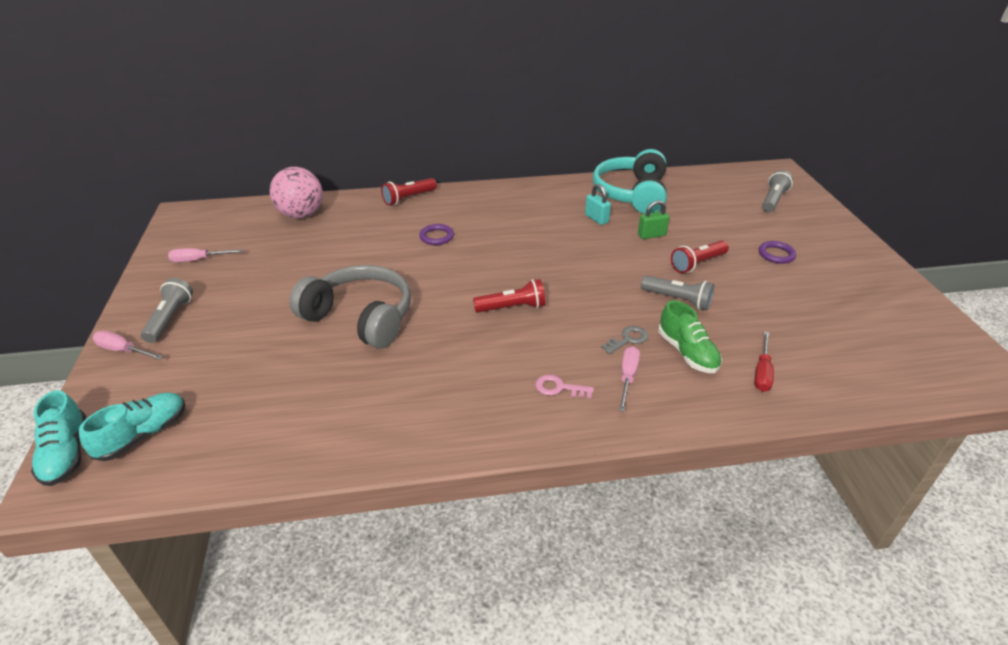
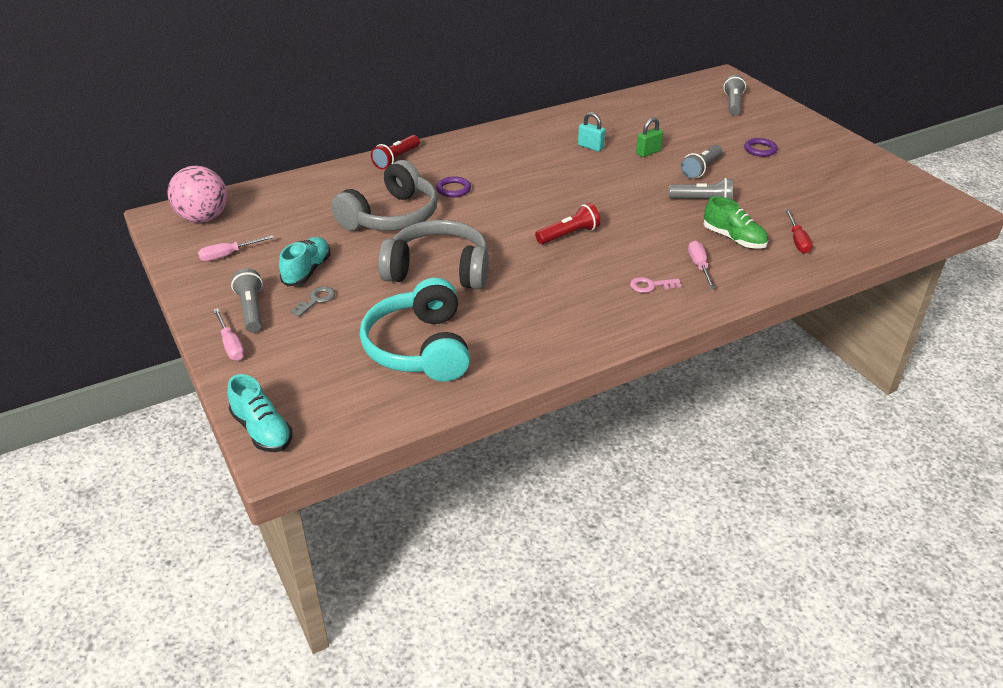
camera: 20 degrees left, 0 degrees up
(123, 350) = (231, 345): pink screwdriver -> pink screwdriver turned 120 degrees counterclockwise
(143, 435) = (321, 400): turquoise shoe -> turquoise shoe (307, 271)
(301, 215) = (297, 194): pink ball -> pink ball (203, 218)
(361, 252) = (391, 216): none -> grey headphones
(627, 339) = (681, 239): grey key -> grey key (316, 300)
(631, 194) = (607, 119): turquoise headphones -> turquoise headphones (419, 348)
(697, 264) = (701, 169): red flashlight -> grey flashlight

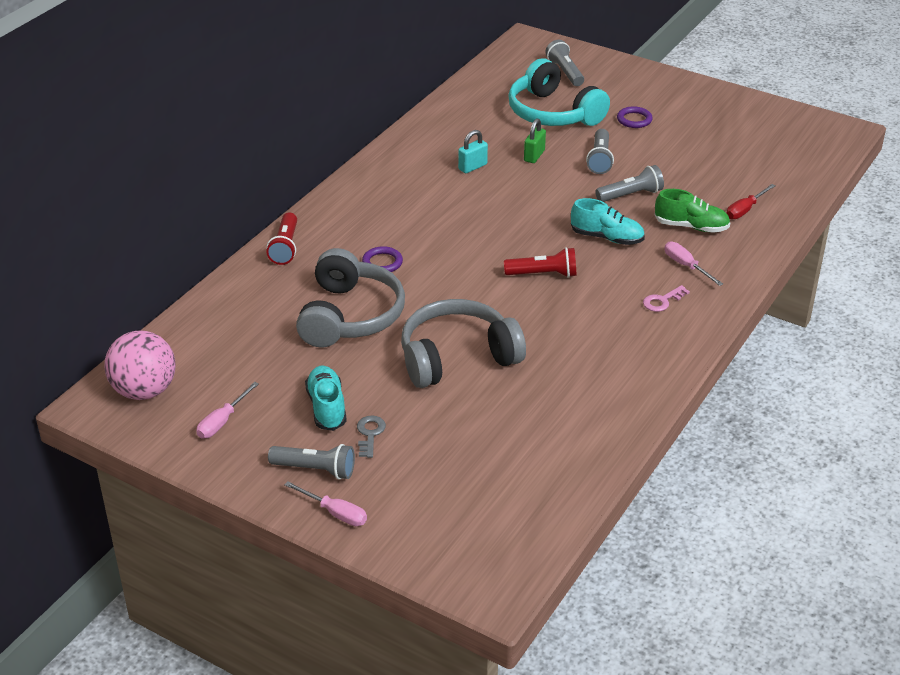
camera: 30 degrees left, 0 degrees up
(251, 310) = (315, 470): grey flashlight -> grey flashlight turned 150 degrees clockwise
(262, 430) = (458, 579): turquoise shoe -> turquoise shoe (607, 238)
(419, 348) = (518, 442): turquoise headphones -> turquoise headphones (553, 113)
(569, 235) = (543, 274): red flashlight -> red flashlight turned 60 degrees clockwise
(590, 147) = (472, 167): turquoise padlock -> turquoise padlock turned 45 degrees counterclockwise
(797, 241) = (745, 210): red screwdriver -> red screwdriver turned 75 degrees clockwise

